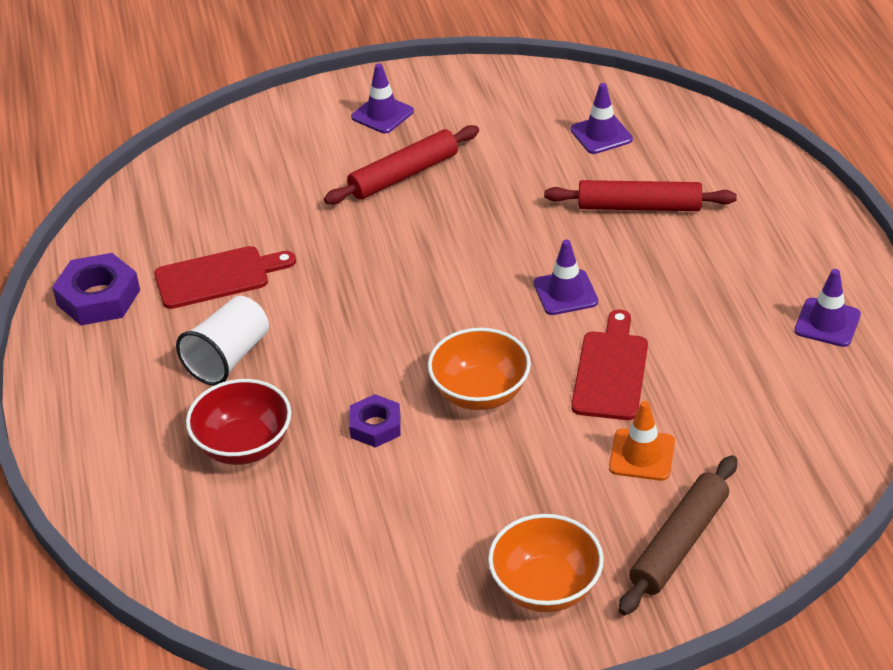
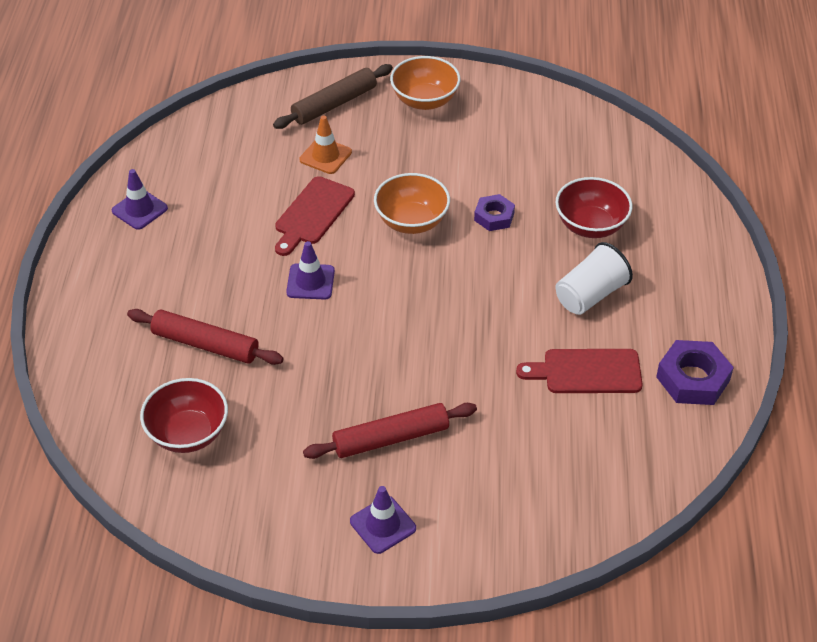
camera: 165 degrees left, 5 degrees up
(601, 134) = (188, 433): purple traffic cone -> red bowl

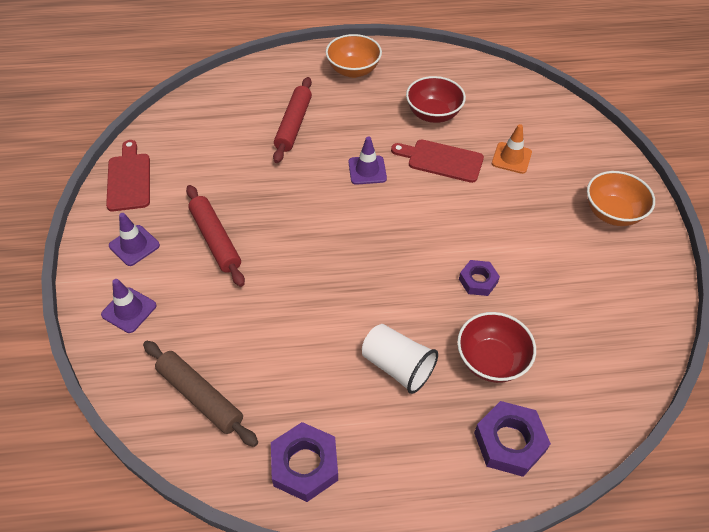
camera: 80 degrees right, 5 degrees up
(139, 210) = (415, 70): purple traffic cone -> purple traffic cone (129, 310)
(188, 433) = (213, 130): red bowl -> red bowl (433, 114)
(334, 104) = (577, 154): brown rolling pin -> brown rolling pin (200, 397)
(411, 221) = (453, 223): orange bowl -> orange bowl (353, 70)
(586, 372) = (301, 370): red cutting board -> red cutting board (129, 179)
(676, 231) = (509, 442): none -> purple nut

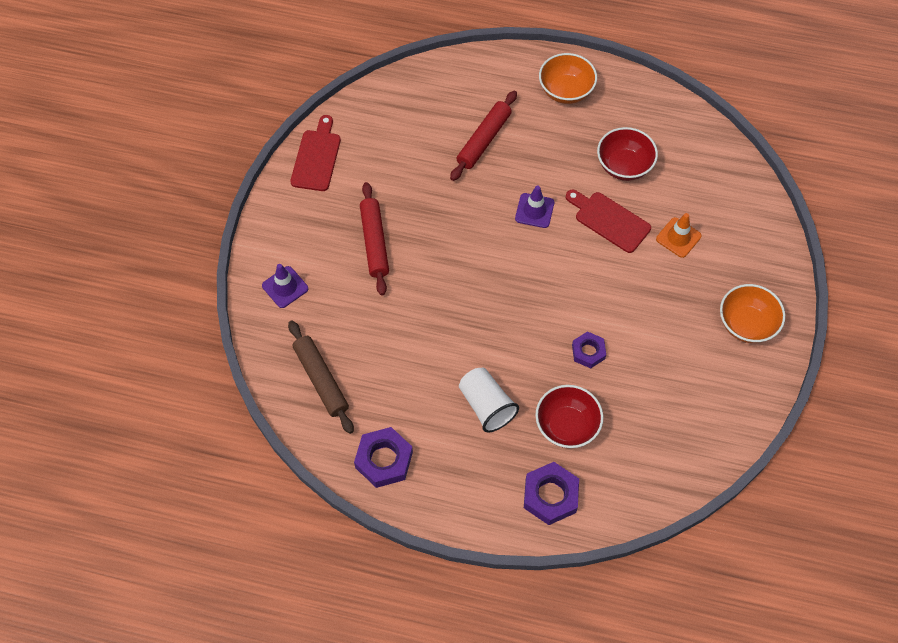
camera: 20 degrees right, 10 degrees up
(134, 245) = (304, 227): purple traffic cone -> none

